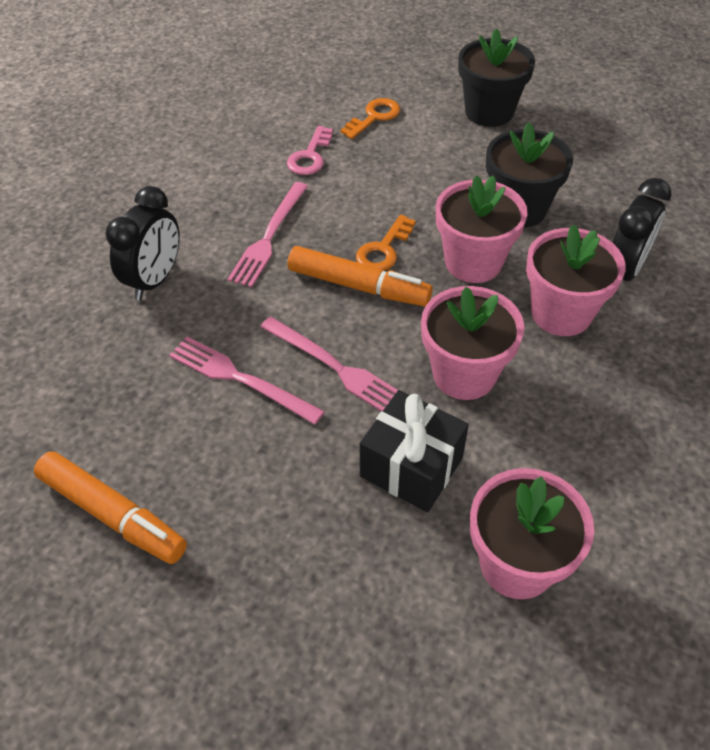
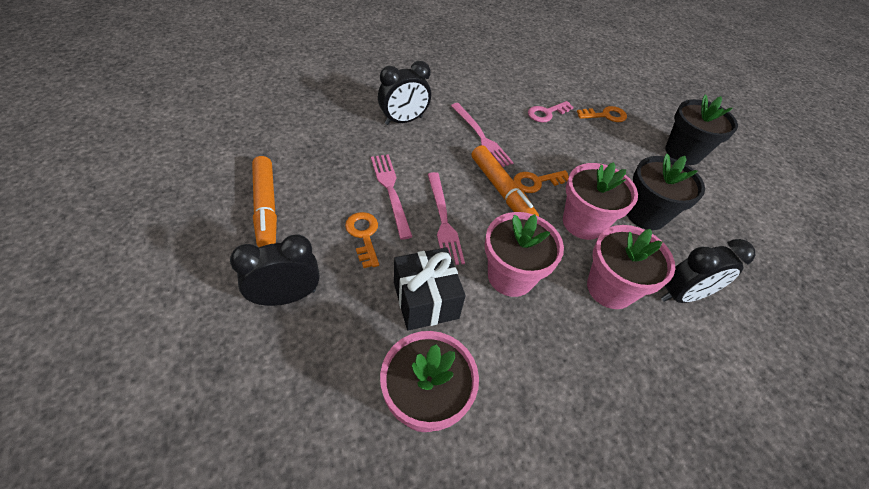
camera: 35 degrees right, 0 degrees up
(265, 589) = (287, 296): none -> black clock
(269, 237) = (481, 137): pink fork -> pink fork turned 90 degrees counterclockwise
(269, 453) = (364, 235): none -> orange key

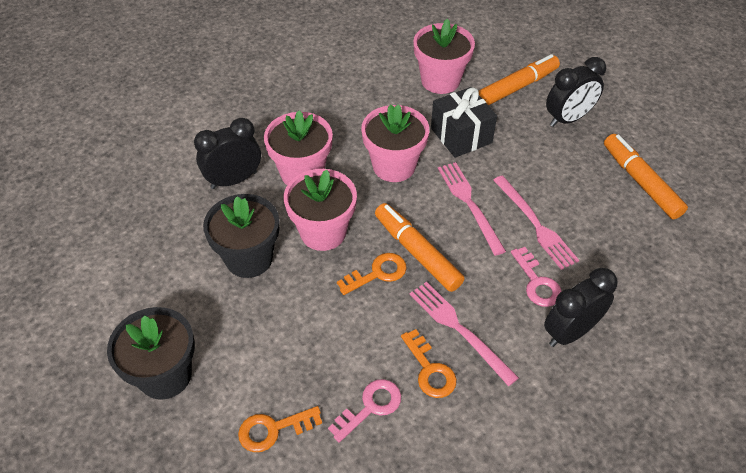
camera: 175 degrees right, 0 degrees up
(322, 364) = (516, 87): none -> orange marker
(364, 235) = (537, 175): orange key -> orange key (430, 370)
(412, 151) = (537, 282): none -> pink key

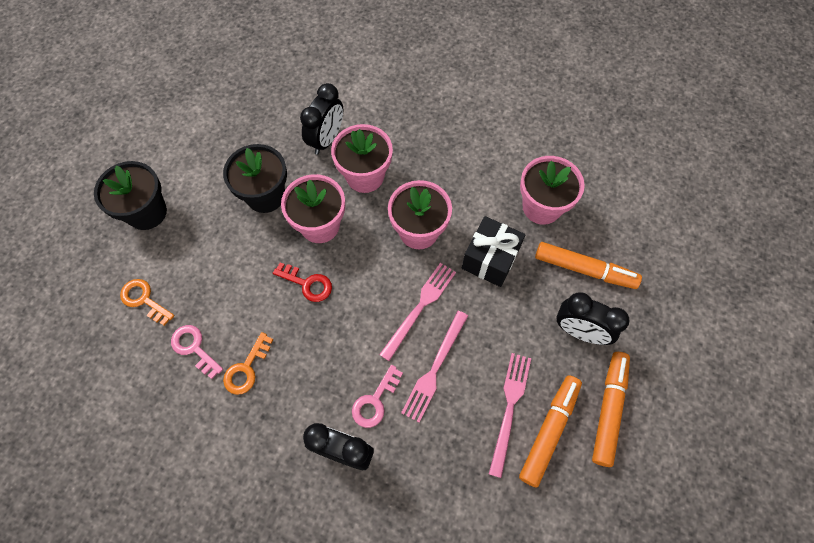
camera: 55 degrees right, 15 degrees up
(234, 180) = (326, 139): black clock -> black clock turned 90 degrees clockwise
(370, 407) = (194, 348): pink key -> pink key turned 150 degrees counterclockwise
(377, 273) = (307, 284): orange key -> red key
(417, 252) = (345, 299): orange marker -> orange marker (608, 409)
(459, 329) = (294, 368): pink fork -> pink fork (509, 408)

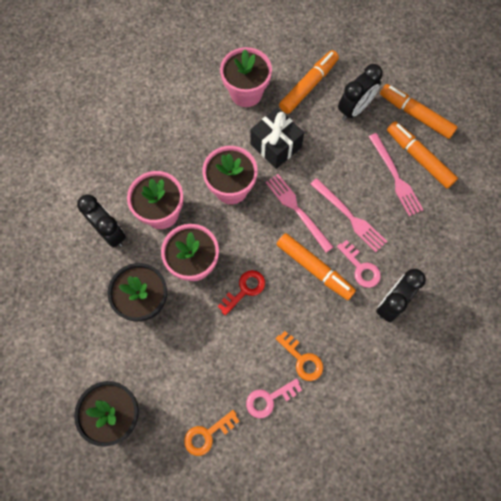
camera: 70 degrees left, 5 degrees up
(356, 348) = (314, 268): none -> orange marker
(509, 408) = (395, 177): pink fork -> pink fork turned 150 degrees counterclockwise

